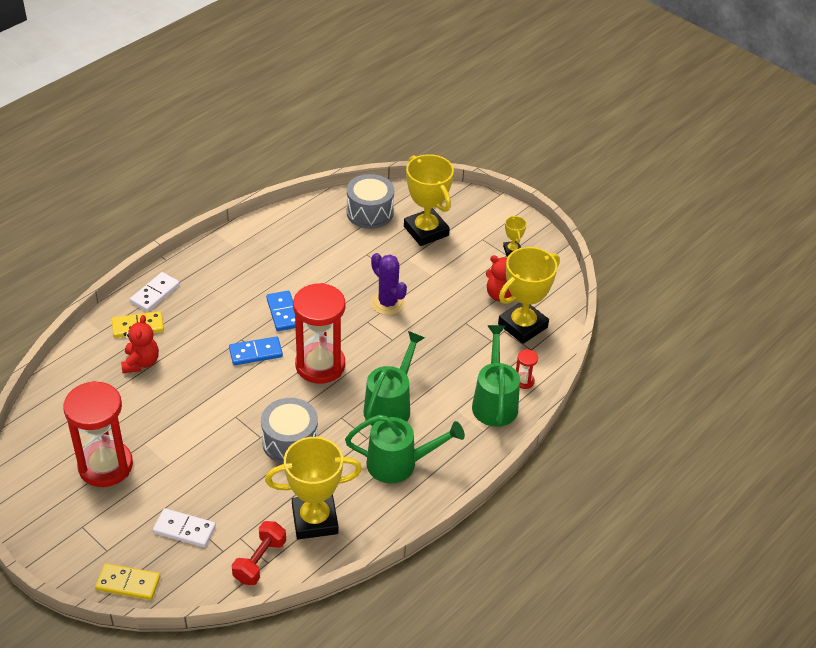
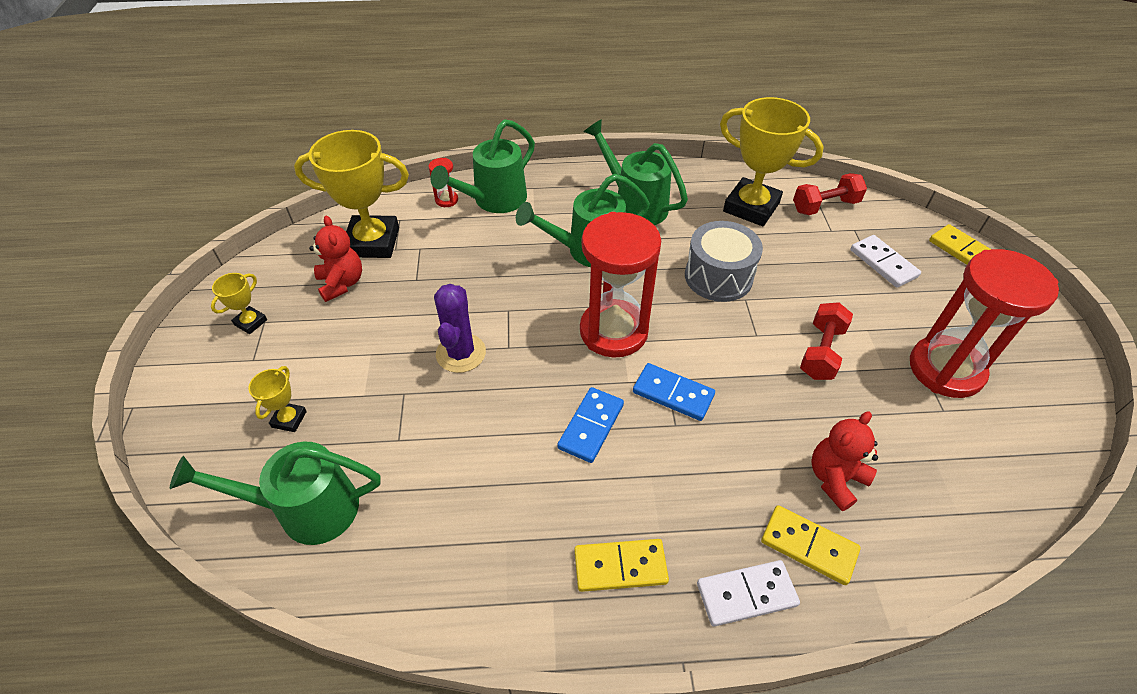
camera: 135 degrees left, 5 degrees up
(189, 429) = (821, 352): none -> red dumbbell
(217, 271) = (620, 567): none -> yellow domino
(370, 212) = (306, 509): grey drum -> green watering can
(426, 231) = (289, 419): yellow trophy -> yellow trophy, size x0.46

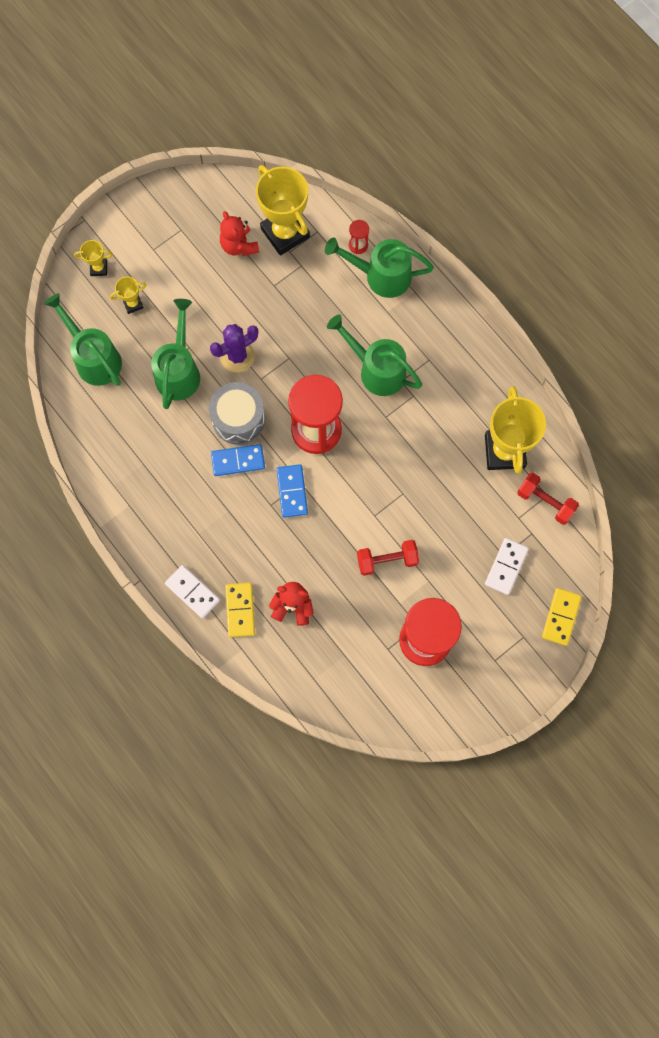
camera: 55 degrees right, 25 degrees up
(250, 322) = (175, 223): yellow trophy -> yellow trophy (99, 268)
(342, 283) = (239, 245): red teddy bear -> red teddy bear turned 120 degrees clockwise
(620, 567) = (166, 525): yellow domino -> none
(634, 204) = (447, 371): green watering can -> green watering can (179, 371)
(718, 276) = (412, 466): grey drum -> grey drum (238, 419)

